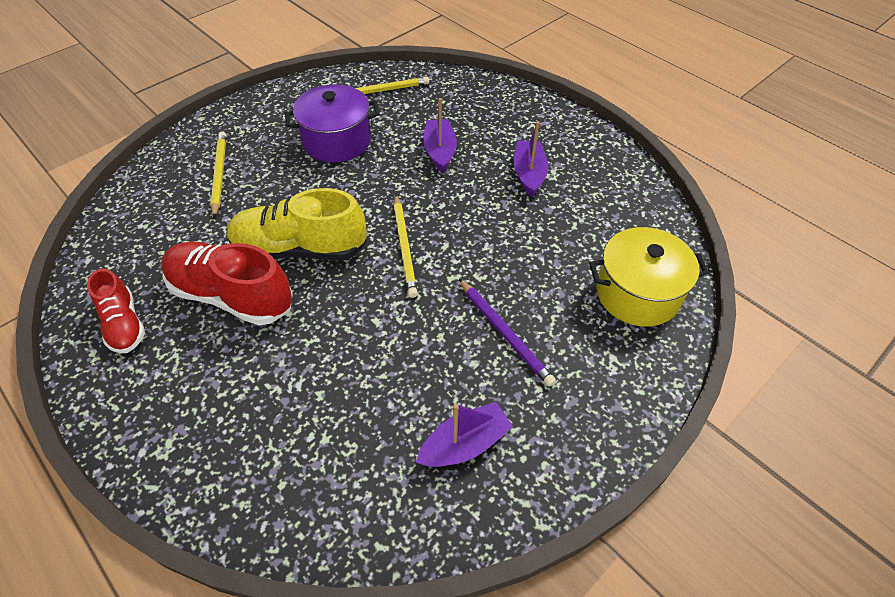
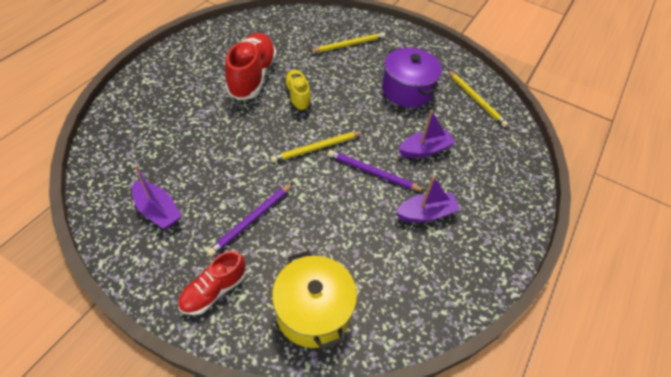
camera: 70 degrees right, 0 degrees up
(124, 324) = (223, 42): red shoe -> red shoe (214, 290)
(300, 249) = (298, 96): yellow shoe -> yellow shoe, size x0.59
(460, 203) = (372, 173): none -> purple pencil

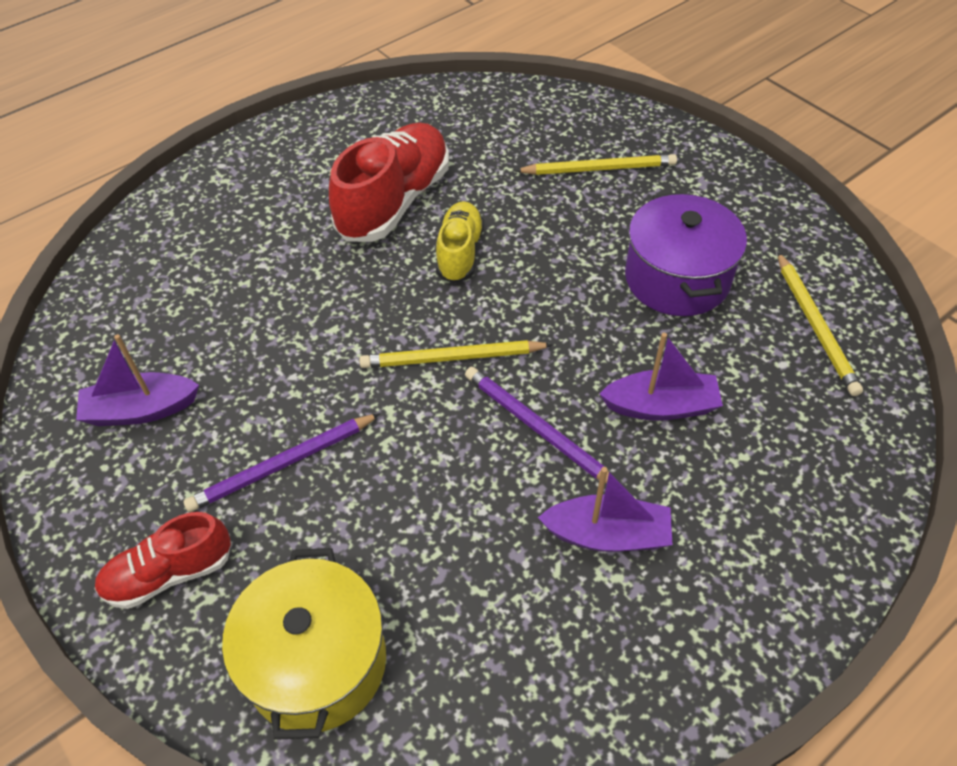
camera: 25 degrees right, 0 degrees up
(158, 211) = (141, 410): purple boat -> purple boat turned 105 degrees clockwise

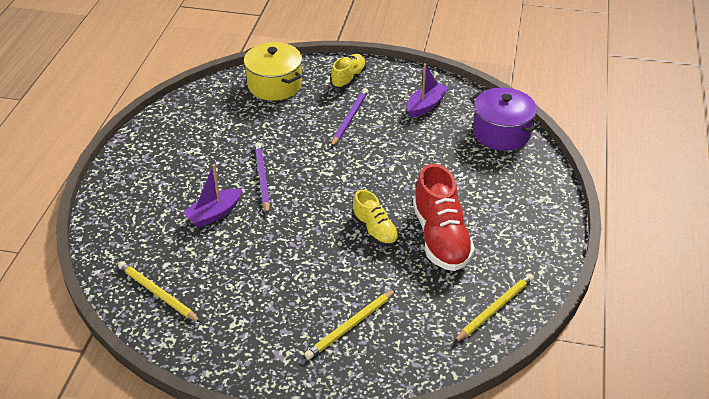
camera: 140 degrees right, 10 degrees down
(170, 573) = (348, 78): red shoe -> yellow shoe
(452, 358) = (325, 184): yellow pencil -> yellow pencil (494, 309)
(537, 428) = (262, 178): purple pencil -> purple pencil turned 105 degrees counterclockwise
(607, 535) = (203, 160): purple boat -> none
(677, 279) = (249, 279): purple pot -> purple pot (501, 133)

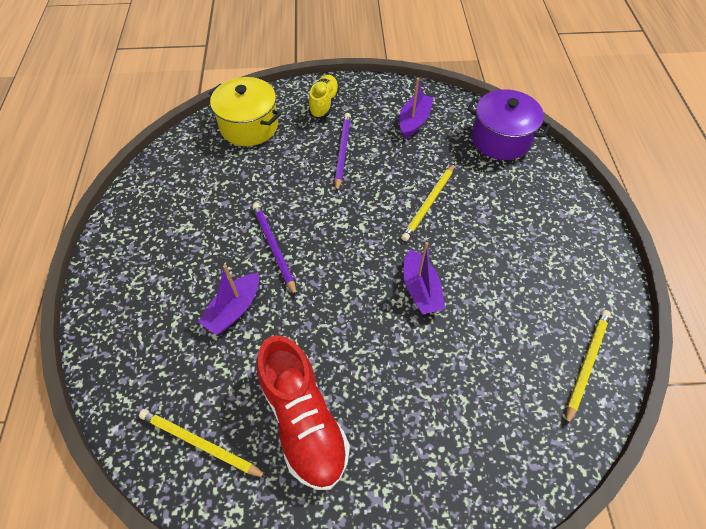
camera: 15 degrees left, 15 degrees up
(350, 326) = (443, 431): yellow pencil -> yellow pencil (429, 203)
(375, 230) = (420, 289): yellow shoe -> purple boat
(440, 237) = (492, 282): red shoe -> red shoe (303, 420)

